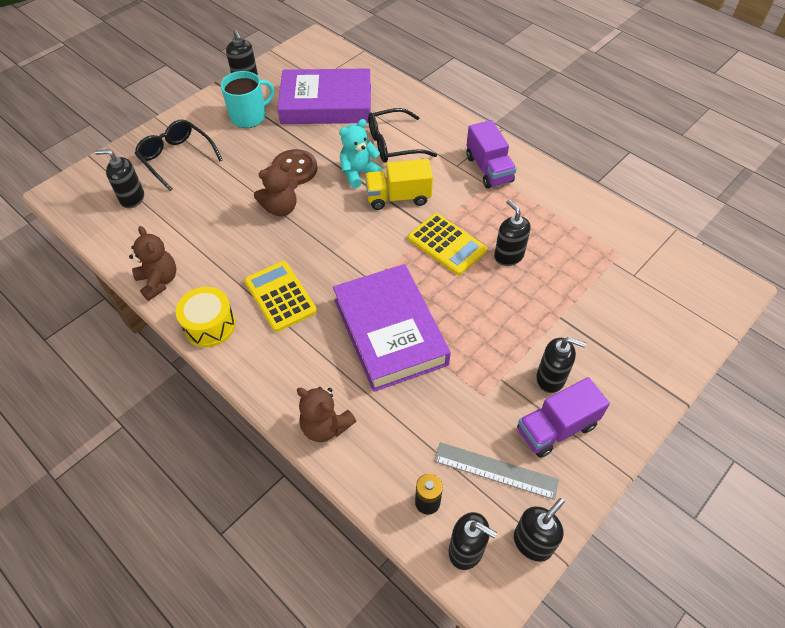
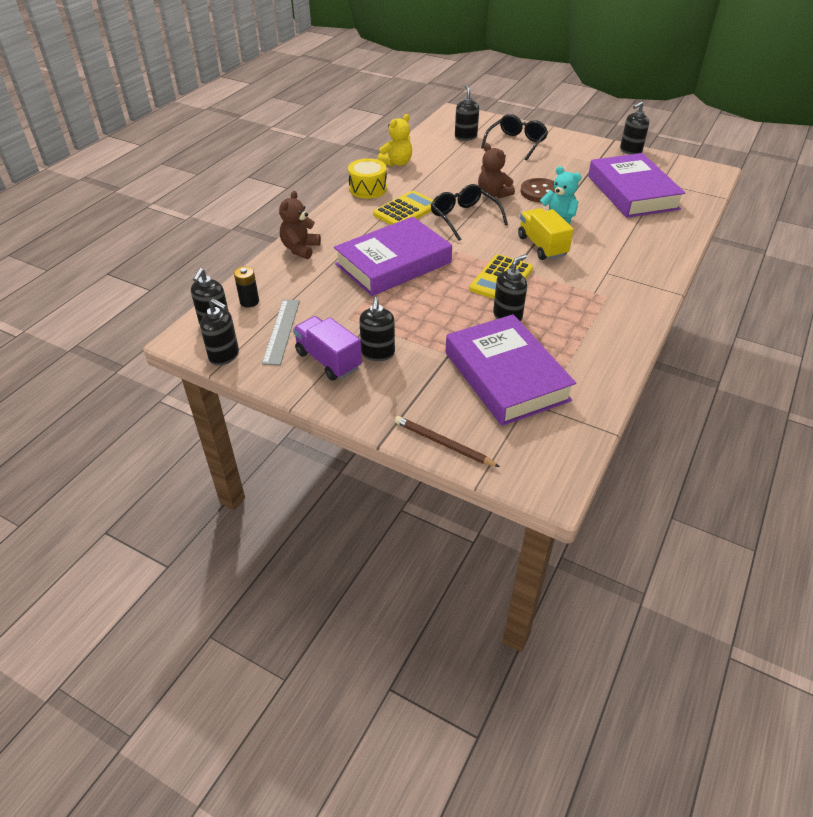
camera: 75 degrees right, 10 degrees down
(159, 281) = (397, 163): brown teddy bear -> yellow teddy bear
(249, 117) = (585, 161): turquoise mug -> none
(393, 144) = (607, 234): black glasses -> black glasses (464, 218)
(489, 169) = (616, 292): purple truck -> none
(598, 281) = (506, 376): none -> purple book
(686, 351) = (443, 444): none -> brown pencil

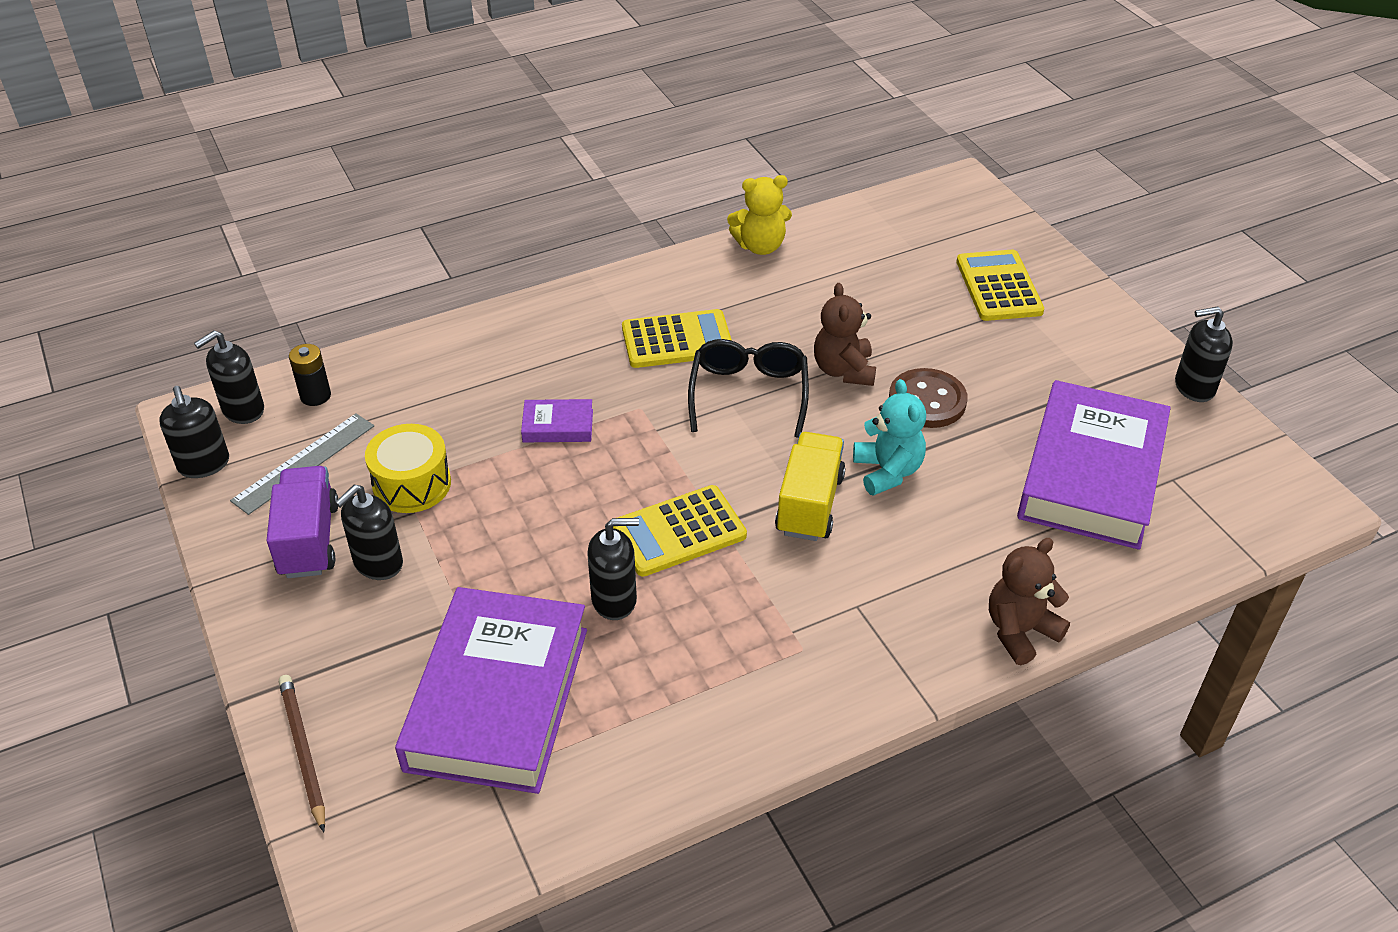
camera: 35 degrees right, 0 degrees up
(300, 249) = (464, 340): brown teddy bear -> brown teddy bear (1020, 631)
(368, 189) = (666, 276): yellow drum -> yellow drum (412, 484)
(393, 263) = (558, 426): purple book -> purple book, size x0.41
(465, 137) = (926, 239): black soap dispenser -> none
(516, 143) = (999, 286): black glasses -> yellow calculator

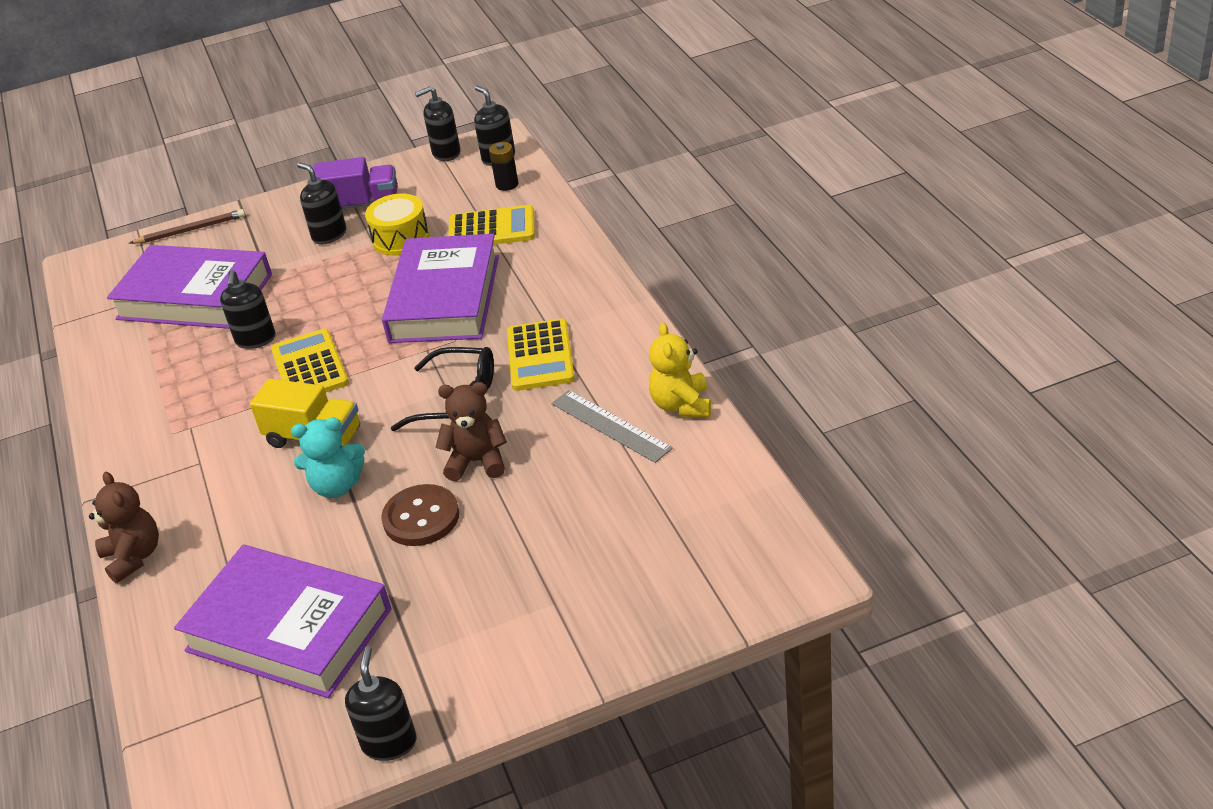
camera: 100 degrees right, 5 degrees down
(304, 463) = (436, 191): grey ruler -> grey ruler (610, 426)
(558, 426) = (445, 299): purple book -> purple book, size x2.43
(999, 286) = (593, 589): yellow calculator -> yellow calculator (492, 229)

